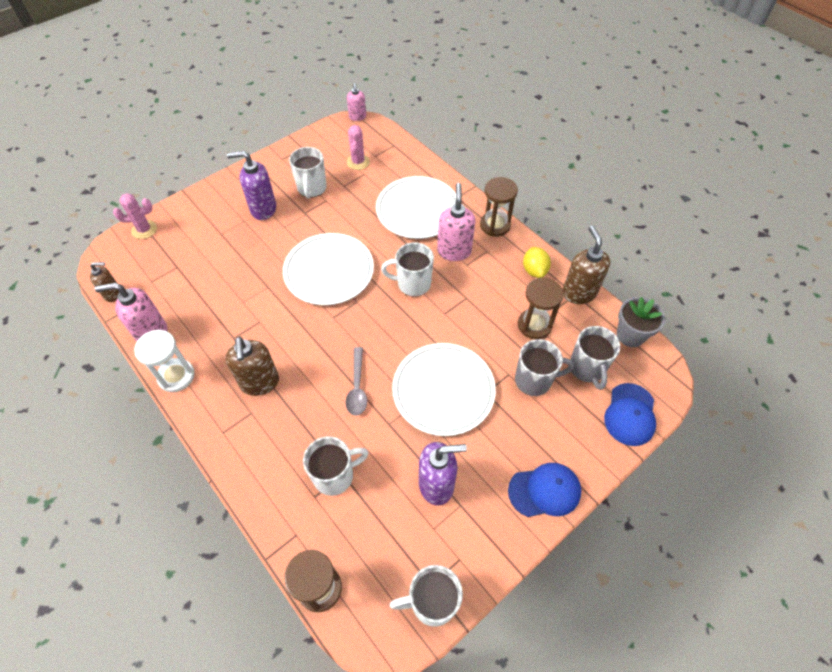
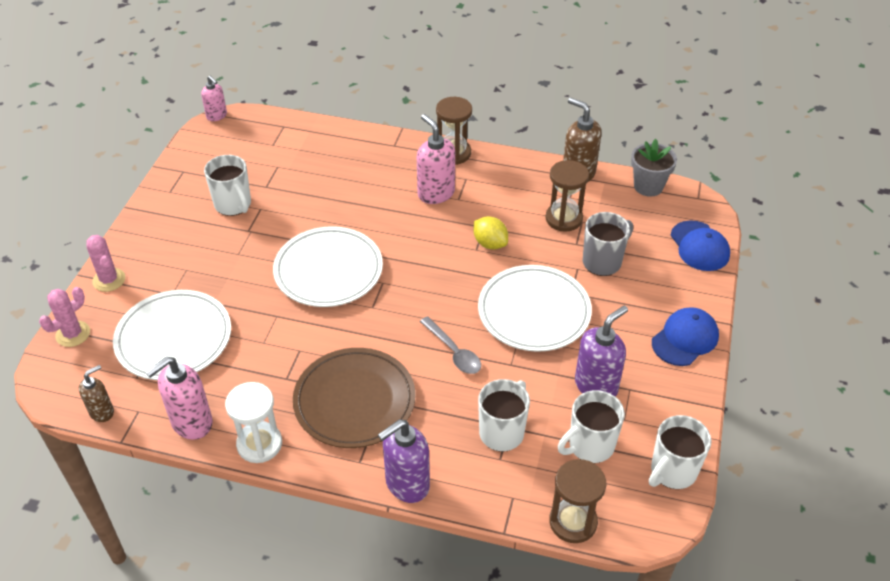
camera: 35 degrees left, 10 degrees down
(260, 383) = (354, 401): brown soap dispenser -> brown plate
(263, 209) = (197, 249): purple soap dispenser -> purple soap dispenser (407, 484)
(358, 162) = (260, 158): pink cactus -> pink cactus (109, 280)
(413, 284) = (423, 240): white mug -> white mug (590, 446)
(417, 210) = (366, 174): white plate -> white plate (174, 338)
(534, 270) = (523, 174): yellow lemon -> yellow lemon (490, 243)
(587, 368) = (637, 230): grey mug -> none

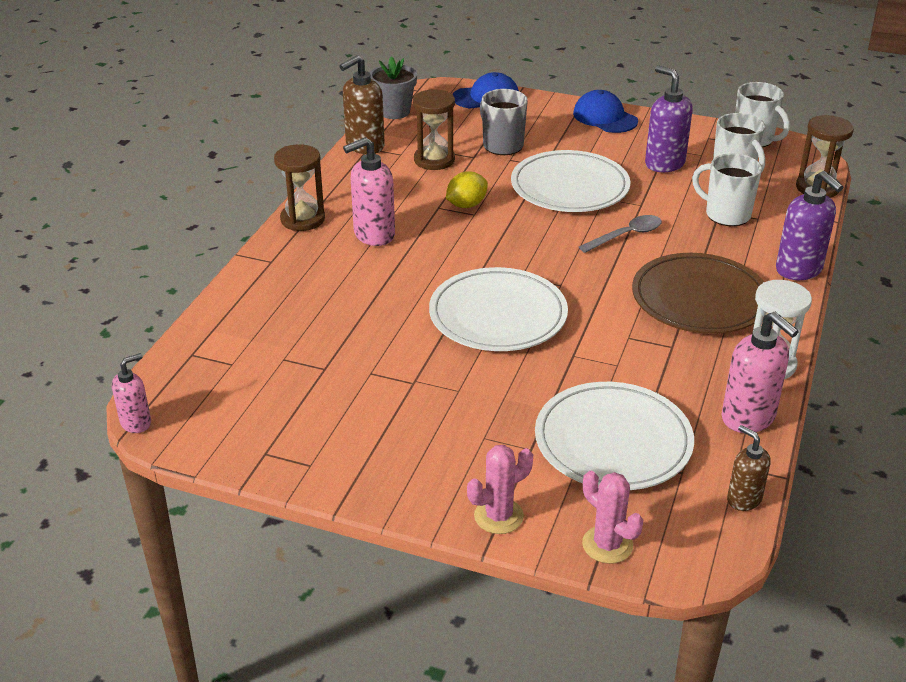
camera: 85 degrees left, 10 degrees down
(233, 205) = (357, 398): white mug -> none

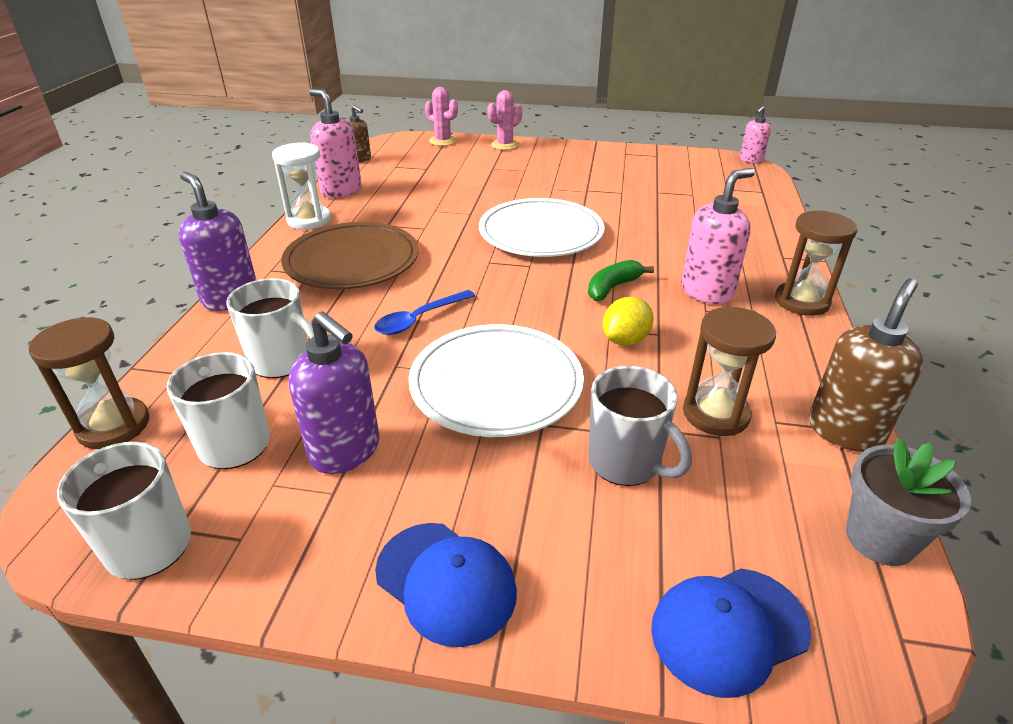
camera: 170 degrees right, 0 degrees up
(453, 246) = (613, 287): none -> green banana
(613, 441) = (439, 174): white plate -> none
(626, 235) = (419, 319): grey spoon -> blue spoon

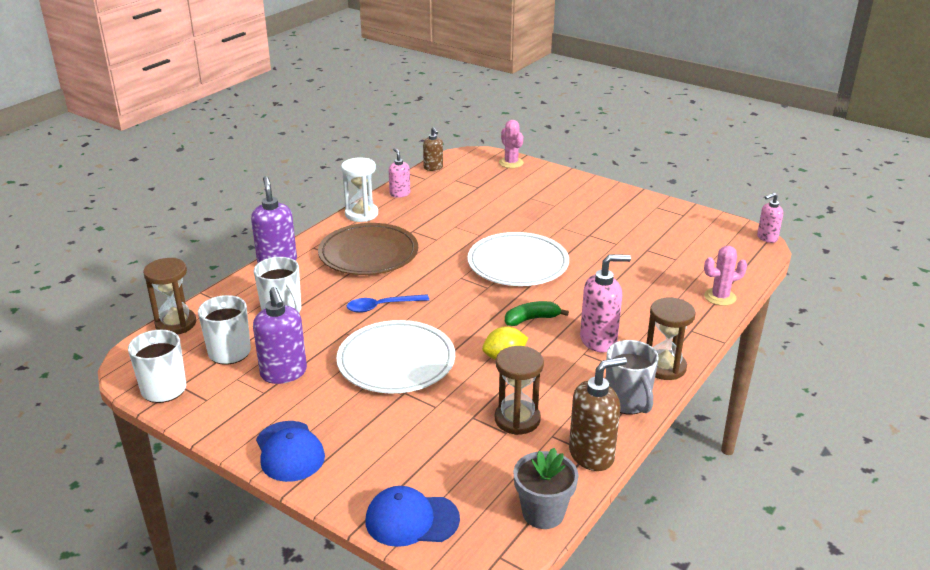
camera: 25 degrees right, 5 degrees down
(341, 191) = (400, 194): pink soap dispenser -> pink soap dispenser, size x0.61
(505, 145) = (559, 177): pink cactus -> pink cactus (720, 297)
(626, 463) = (434, 428): grey mug -> grey mug (628, 402)

